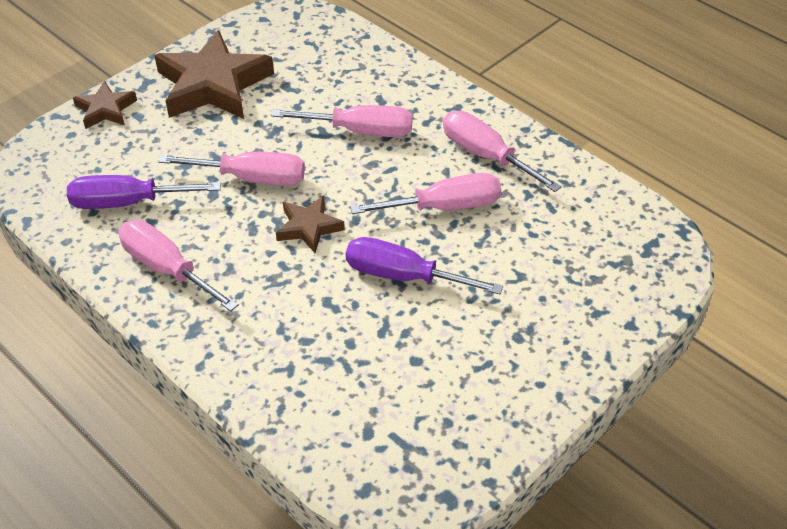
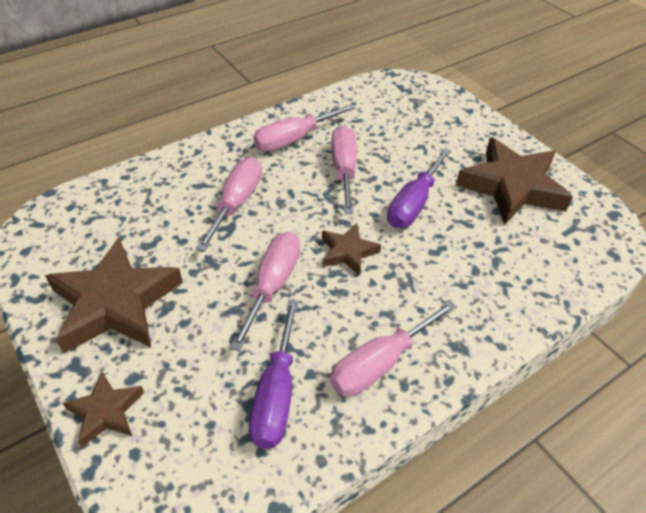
camera: 80 degrees left, 0 degrees up
(468, 376) = (512, 187): none -> brown star

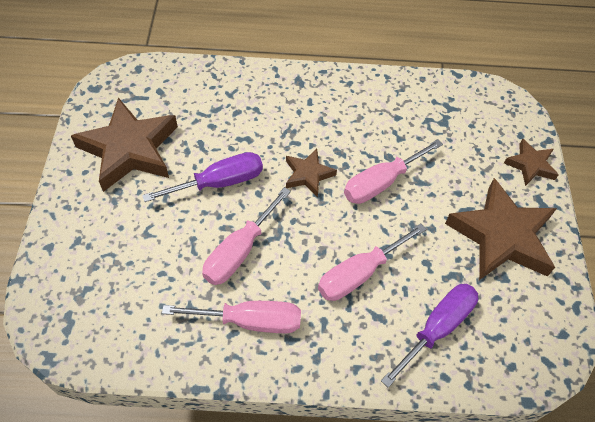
camera: 145 degrees left, 10 degrees up
(276, 394) = (425, 118): purple screwdriver -> purple screwdriver (437, 328)
(380, 363) = (353, 99): pink screwdriver -> none

